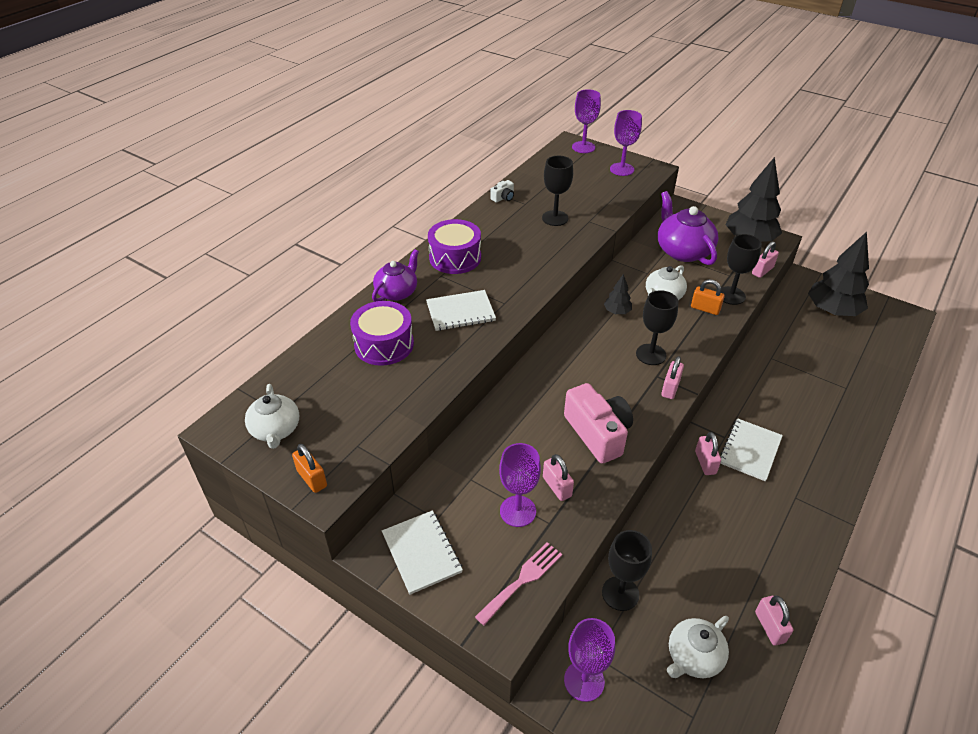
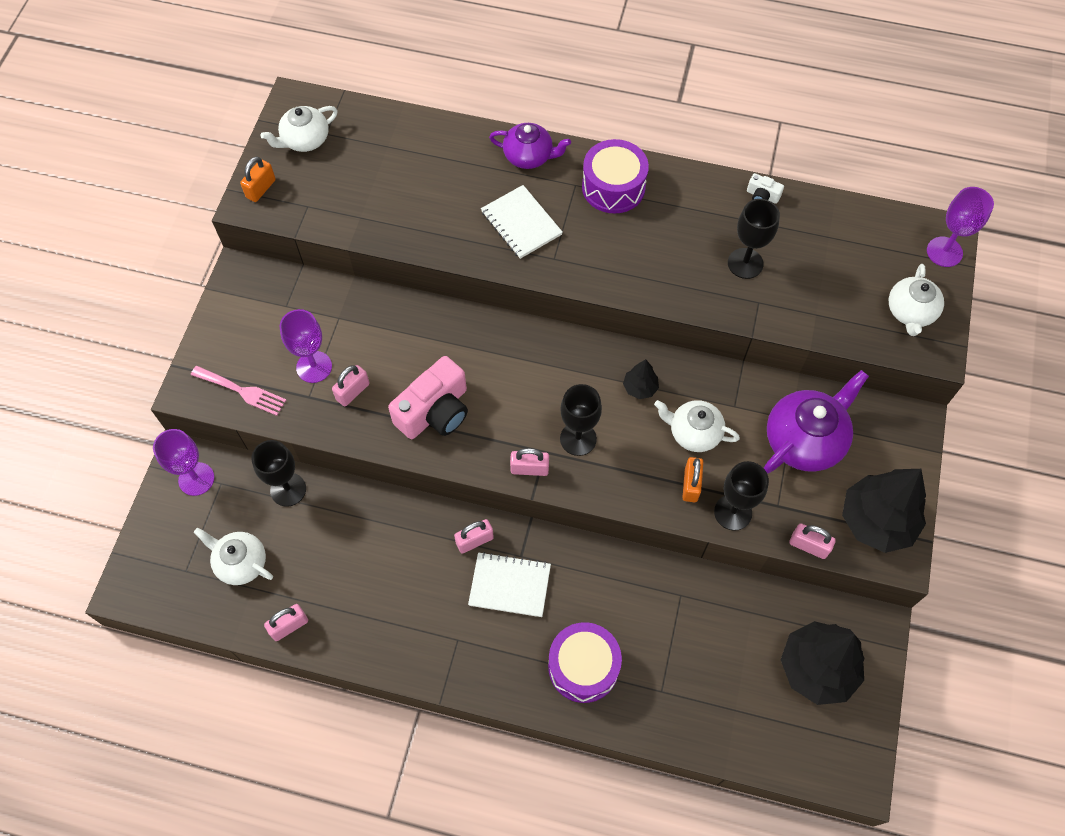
camera: 70 degrees right, 20 degrees up
(384, 344) = (444, 176): purple drum -> purple drum (583, 667)
(421, 553) = (247, 307): white notebook -> none
(622, 169) = (910, 312): purple goblet -> white teapot

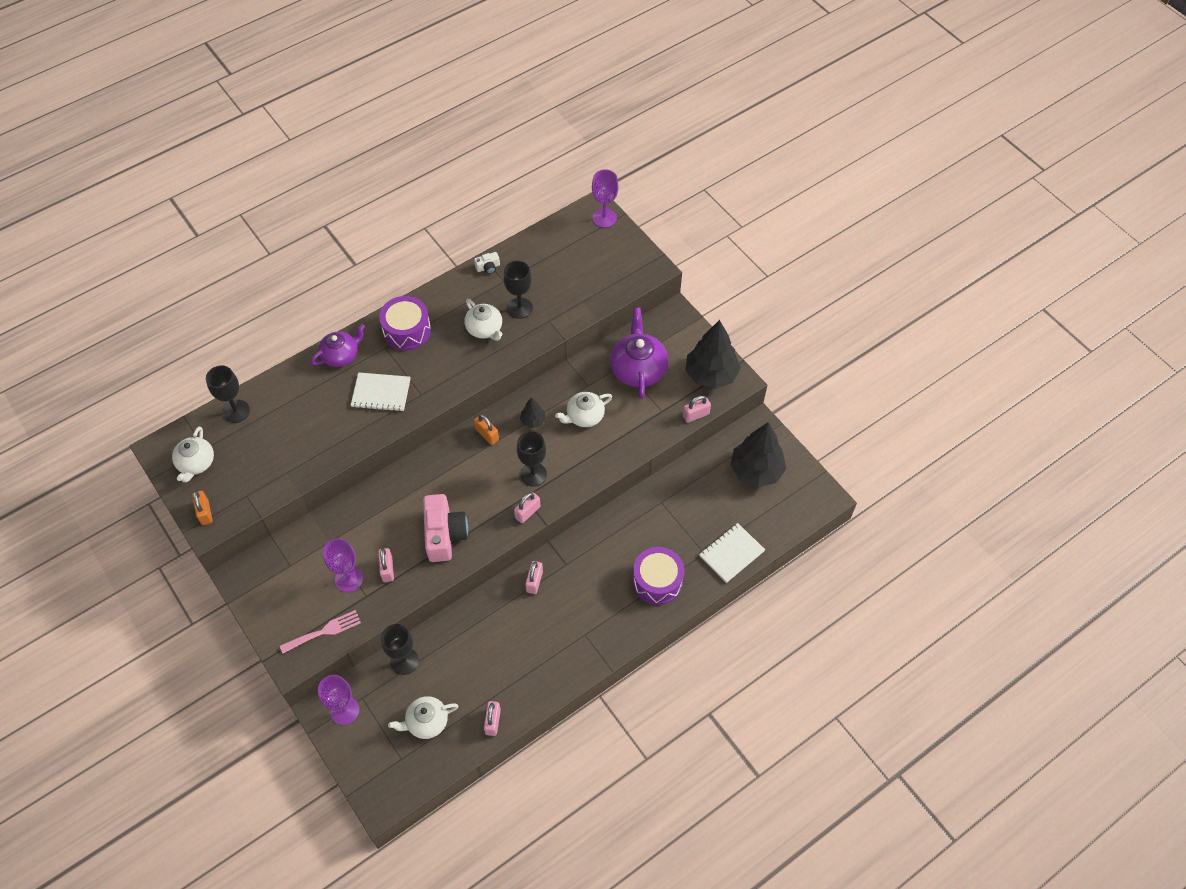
camera: 50 degrees left, 5 degrees down
(509, 585) = (578, 583): white notebook -> white notebook (731, 553)
(691, 485) = (612, 441): orange padlock -> orange padlock (487, 434)
(733, 512) = (646, 434): black goblet -> black goblet (236, 411)
(910, 312) = (622, 261): white teapot -> white teapot (485, 329)

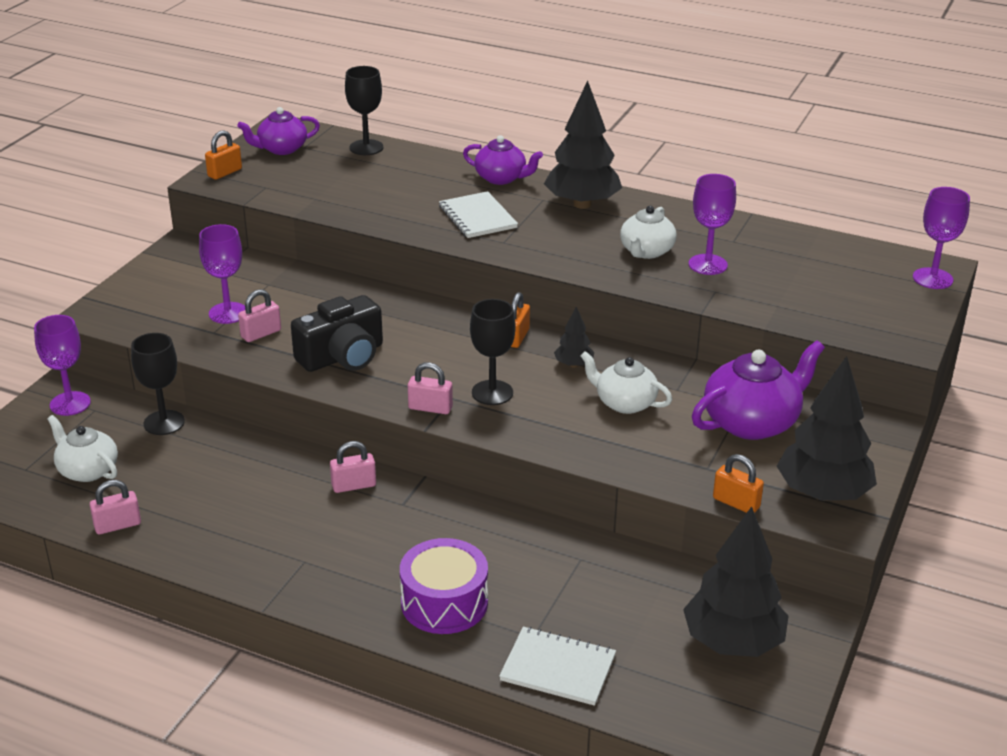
camera: 60 degrees right, 25 degrees down
(196, 463) = (281, 149): white teapot -> purple teapot
(324, 631) = (146, 321): pink fork -> none
(407, 330) = (582, 204): purple drum -> black tree
(444, 534) = (342, 356): pink camera -> black camera
(488, 267) = (739, 224): white camera -> none
(520, 308) = (707, 264): black goblet -> purple goblet
(696, 415) = (736, 503): pink padlock -> orange padlock

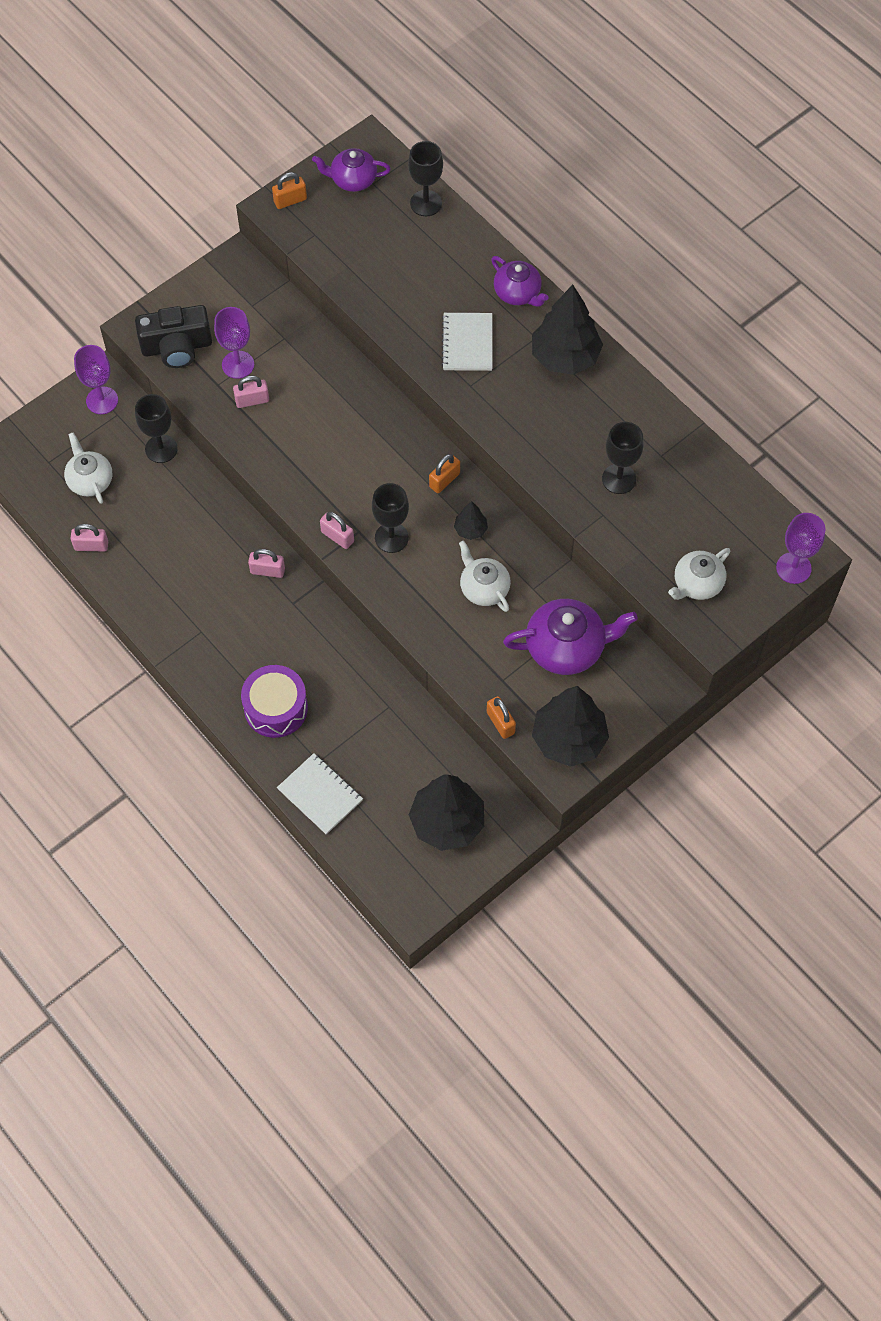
camera: 25 degrees right, 30 degrees up
(342, 356) = (301, 452): black camera -> black camera (177, 347)
(646, 251) = (579, 442): white teapot -> white teapot (697, 584)
(707, 264) = (619, 479): purple goblet -> black goblet

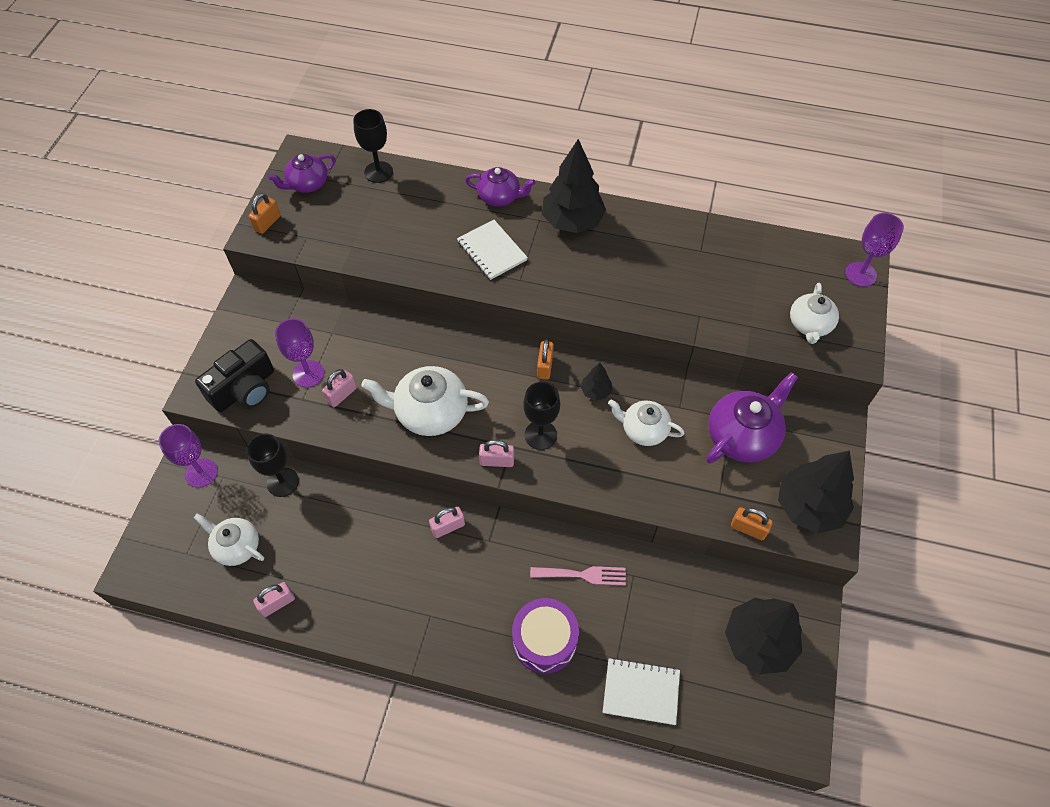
camera: 35 degrees left, 5 degrees down
(314, 461) = (430, 412): none -> white teapot
(347, 679) = (583, 575): none -> pink fork
(619, 479) = (687, 284): black goblet -> none

